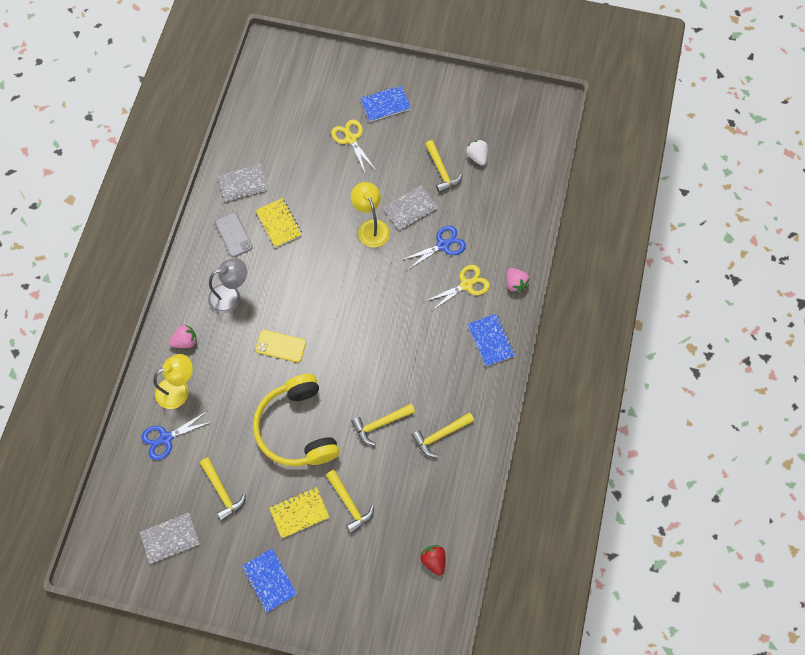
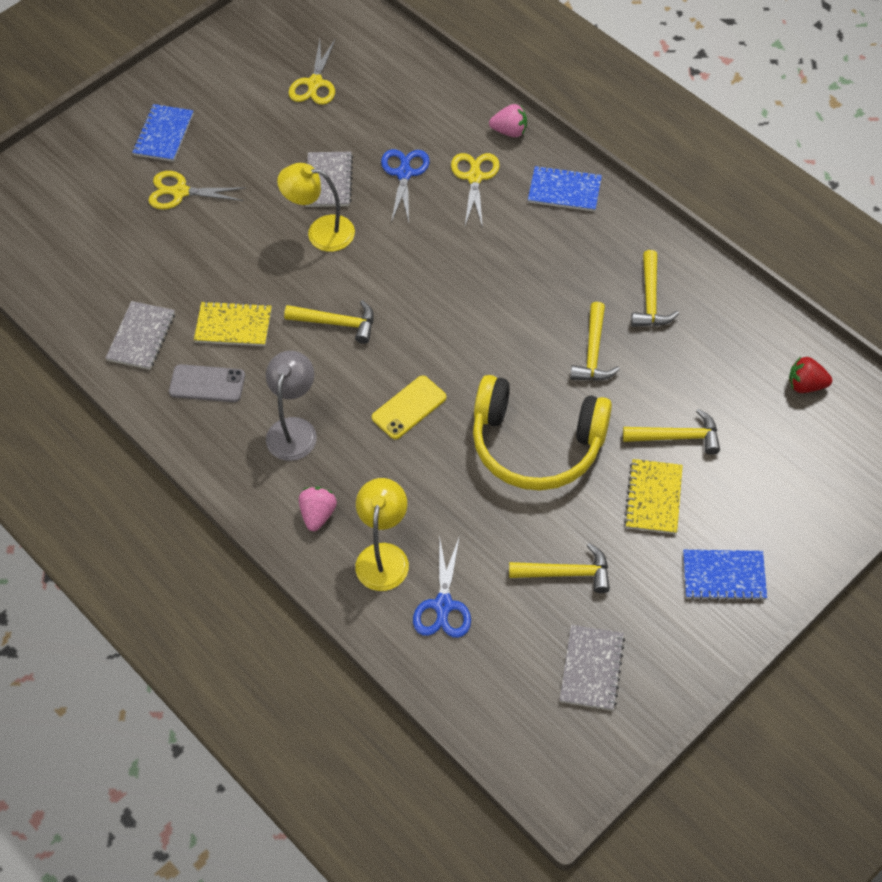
camera: 55 degrees left, 10 degrees down
(441, 171) = (304, 126): yellow hammer -> yellow hammer (336, 323)
(477, 156) = (315, 83): white strawberry -> yellow scissors

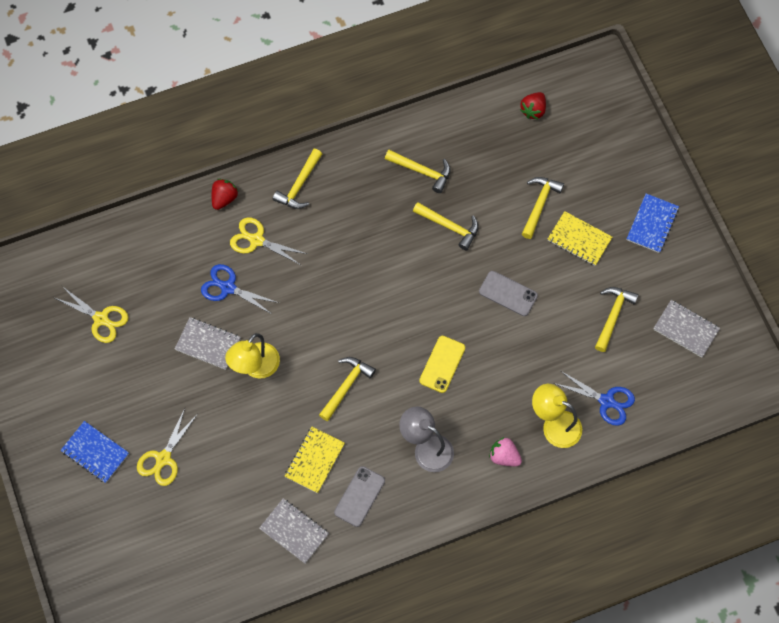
camera: 70 degrees left, 10 degrees up
(409, 407) = (442, 364): yellow phone -> yellow phone turned 45 degrees clockwise
(510, 131) = (224, 198): pink strawberry -> red strawberry
(536, 444) = (508, 293): yellow headphones -> grey phone
(564, 190) = (299, 185): blue notebook -> yellow hammer

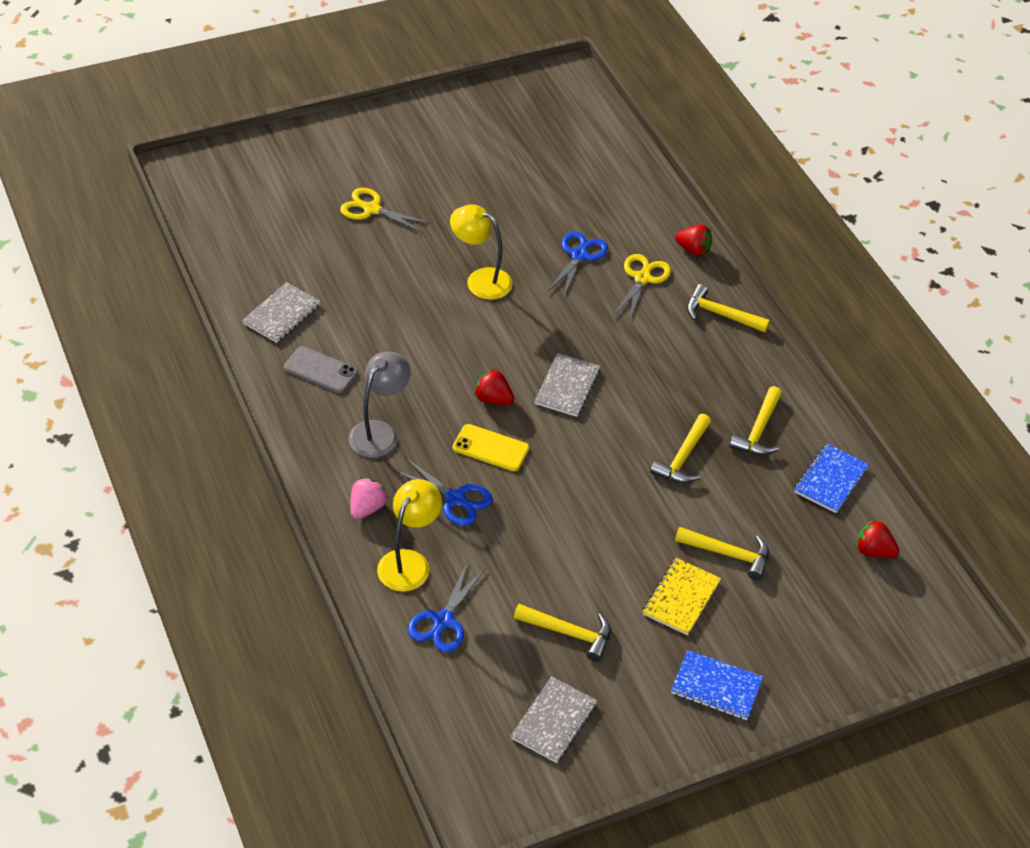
camera: 85 degrees right, 20 degrees down
(95, 452) = (379, 159): blue notebook -> blue notebook (830, 480)
(101, 319) = (533, 158): yellow scissors -> none
(208, 344) = (508, 240): grey notebook -> grey notebook (567, 387)
(314, 460) = (366, 331): yellow notebook -> none
(346, 386) = (459, 358): yellow hammer -> none
(391, 361) = (493, 399): none -> red strawberry
(493, 391) = (455, 499): none -> blue scissors
(508, 293) = (593, 517): grey phone -> none

